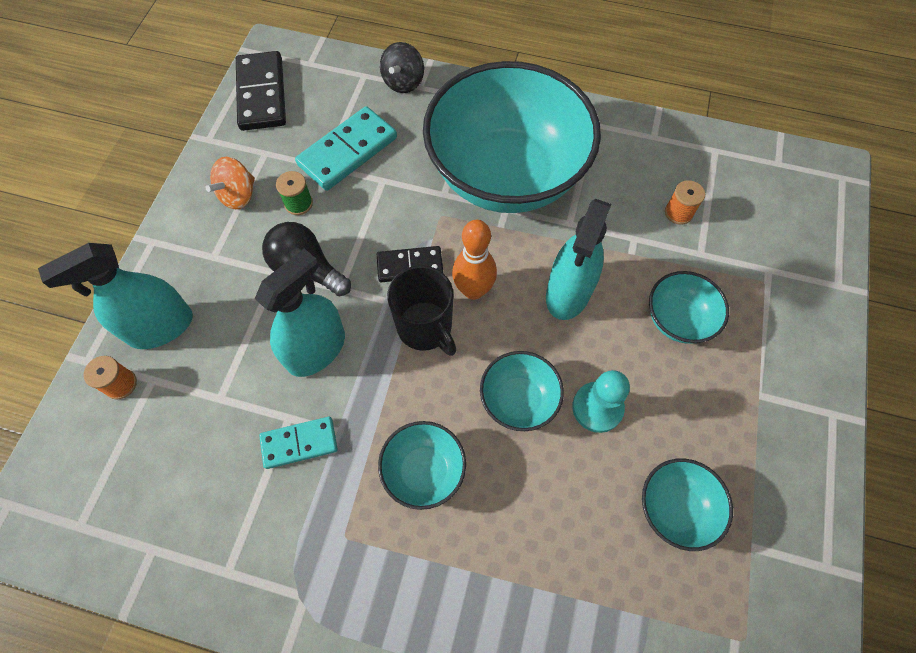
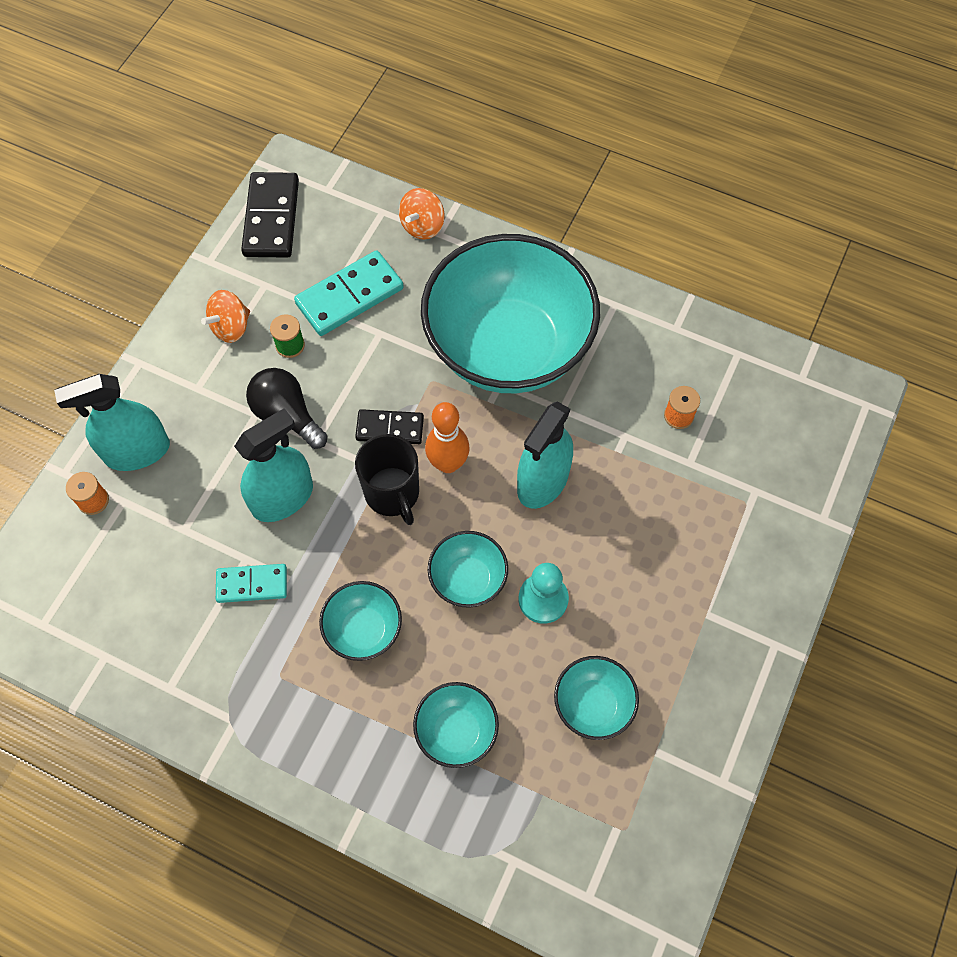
camera: 10 degrees right, 0 degrees up
(403, 82) = (422, 226): black spinning top -> orange spinning top
(678, 319) = (646, 526): turquoise bowl -> turquoise bowl (456, 731)

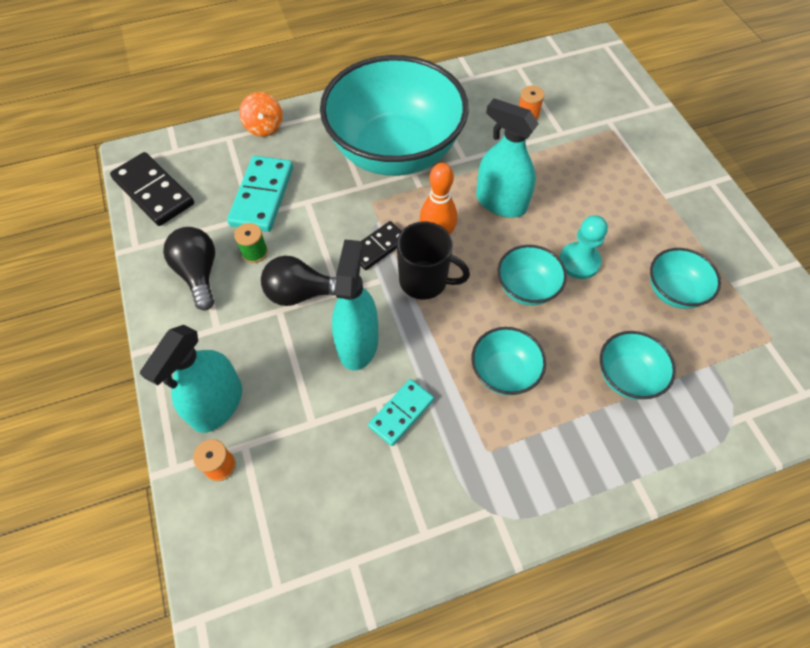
camera: 45 degrees left, 5 degrees down
(231, 327) = (199, 273): orange spinning top -> black light bulb
(543, 481) = (501, 202): turquoise spray bottle -> turquoise spray bottle turned 135 degrees clockwise

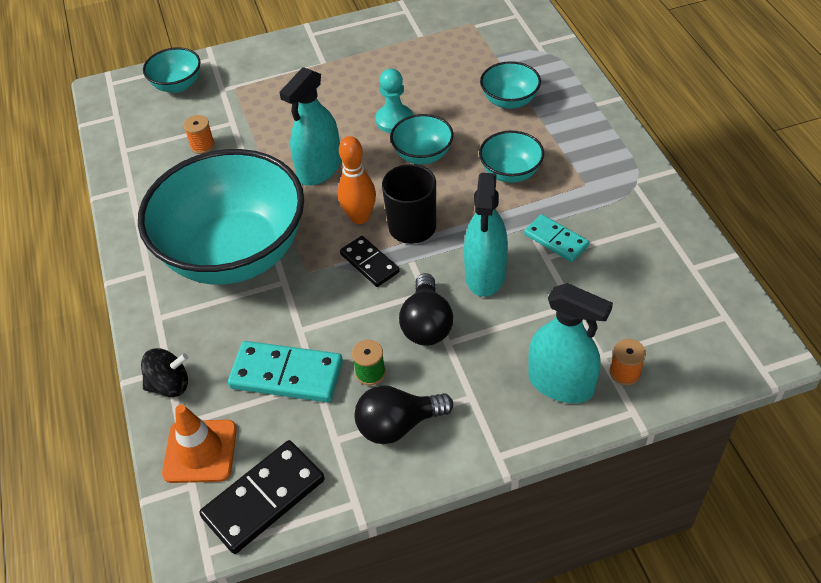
camera: 85 degrees left, 10 degrees down
(202, 151) = (200, 451): none -> orange traffic cone
(264, 127) = (170, 385): orange spinning top -> black spinning top
(358, 343) = (485, 274): turquoise spray bottle -> turquoise spray bottle turned 90 degrees counterclockwise
(673, 291) = (427, 68): turquoise bowl -> turquoise bowl (177, 85)

